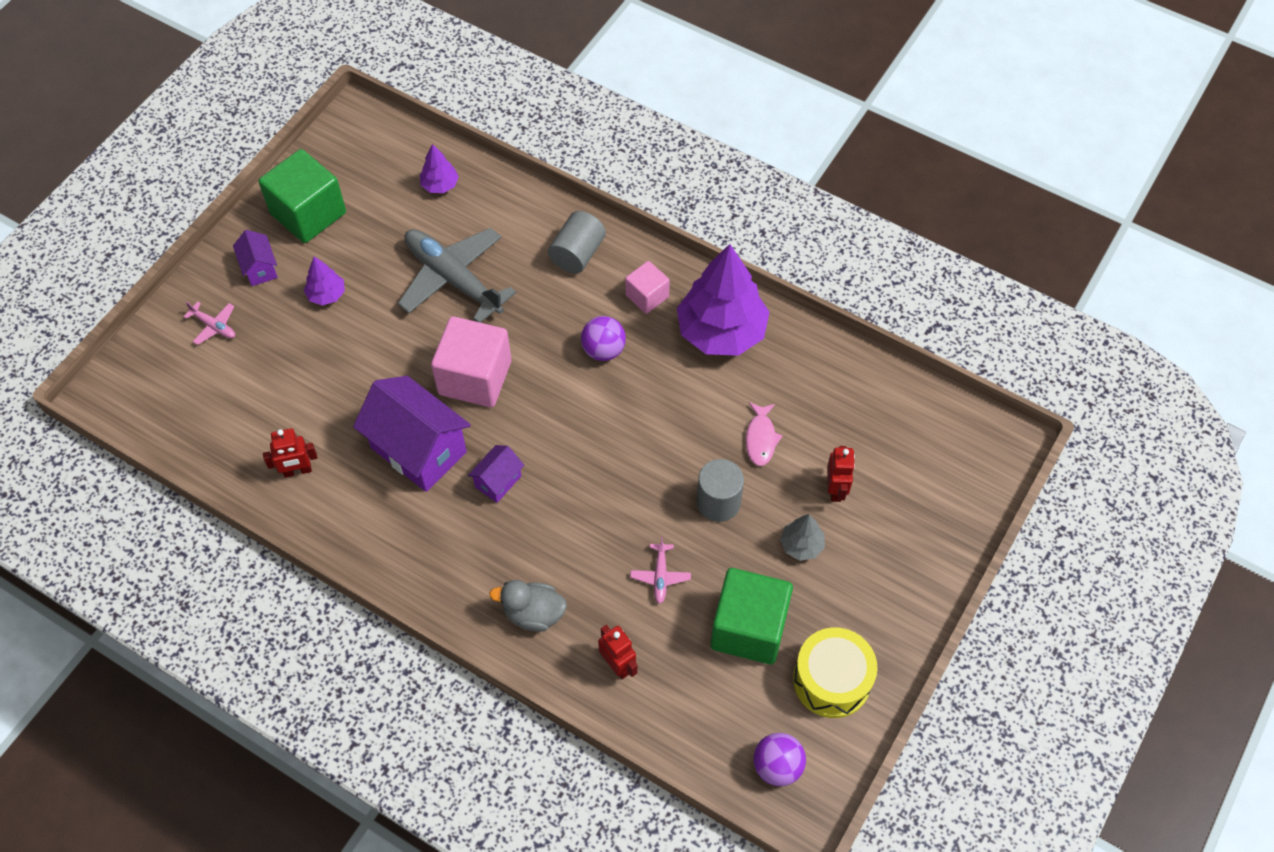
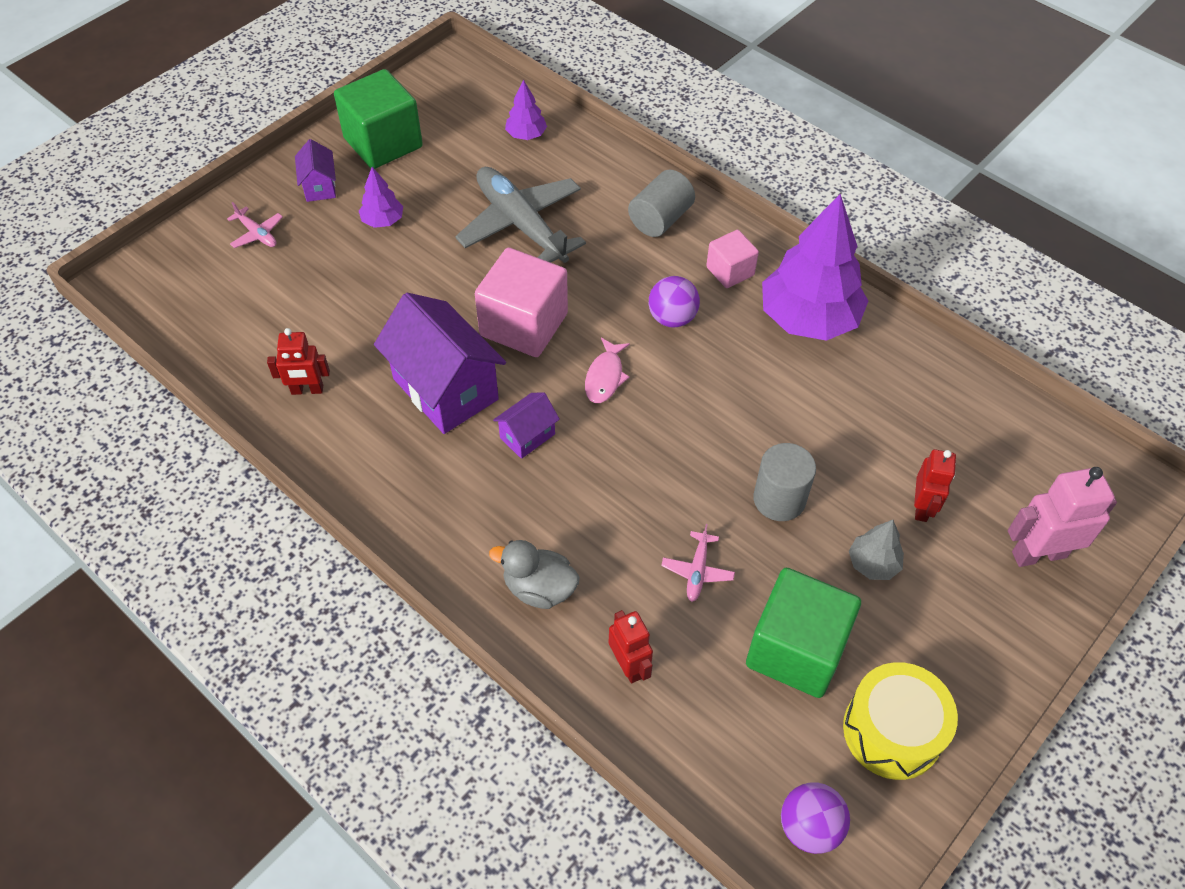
camera: 10 degrees right, 5 degrees down
(761, 438) = (839, 437): pink fish -> pink fish (605, 377)
(932, 514) = (1038, 554): none -> pink robot

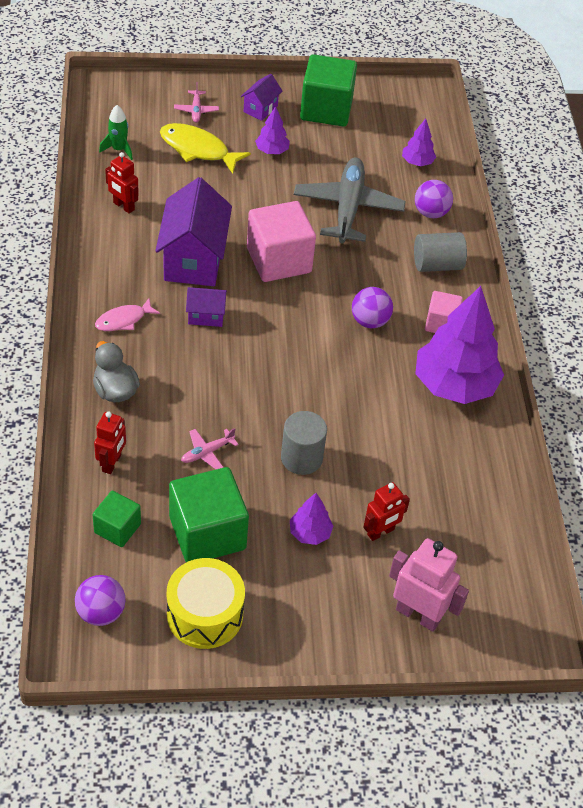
camera: 40 degrees right, 5 degrees down
(227, 334) = (118, 149): none -> green rocket
(309, 273) = (198, 149): none -> yellow fish
(596, 174) = (431, 213): none -> purple ball
(605, 377) = (288, 321): pink fish -> pink fish (123, 320)
(717, 726) = (117, 528): none -> green cube
(873, 563) = (310, 533): grey tree -> purple tree

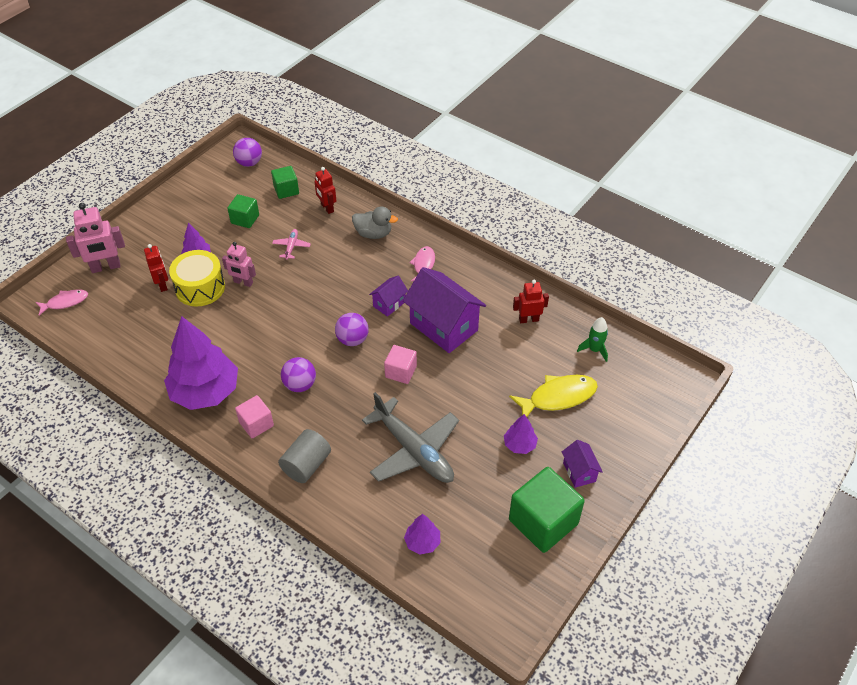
camera: 135 degrees right, 0 degrees up
(196, 110) = (609, 425): pink plane -> none
(205, 614) = (205, 194): yellow drum -> yellow drum (200, 287)
(207, 533) = (245, 219): green cube -> green cube, size x0.55
(279, 260) = (401, 372): pink cube -> pink cube, size x0.55
(301, 458) = (243, 282): grey cylinder -> pink robot
(381, 532) = (162, 284): red robot -> red robot turned 150 degrees clockwise
(431, 213) = (359, 504): purple ball -> purple ball (352, 340)
(501, 607) = (65, 302): none -> pink fish

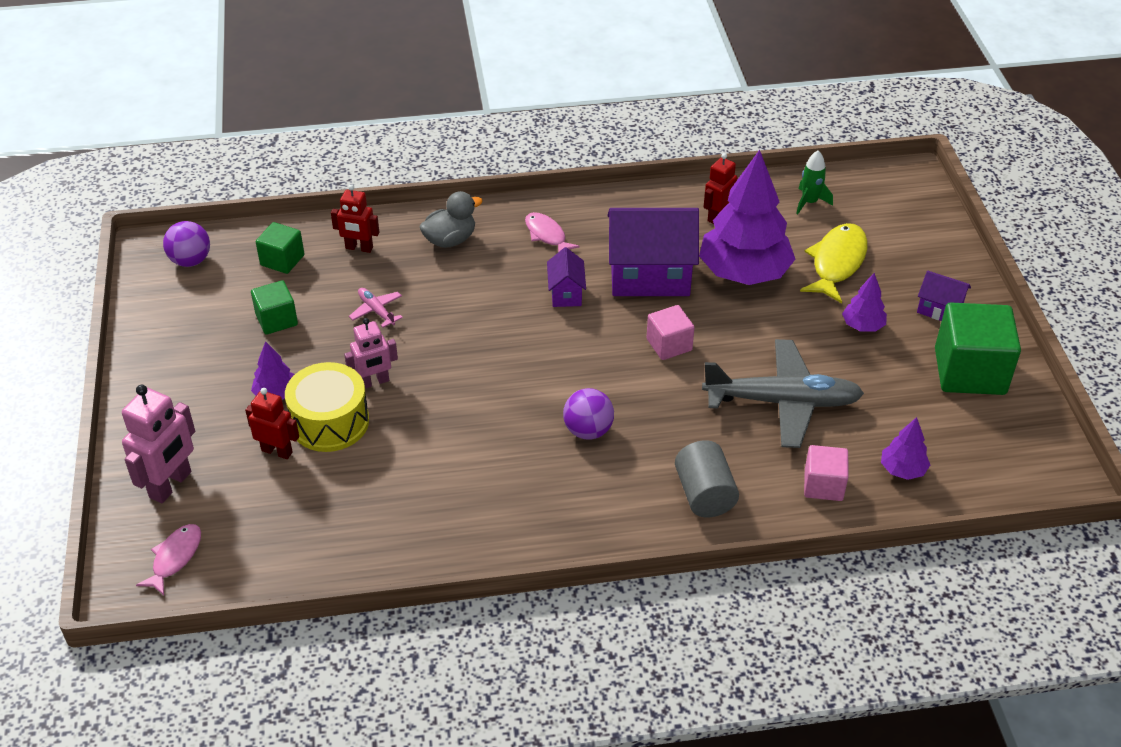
camera: 45 degrees left, 5 degrees down
(205, 392) = (497, 514): purple tree -> purple tree (744, 273)
(256, 424) = (599, 499): pink cube -> pink cube (823, 485)
(352, 340) = (578, 351): purple ball -> none

